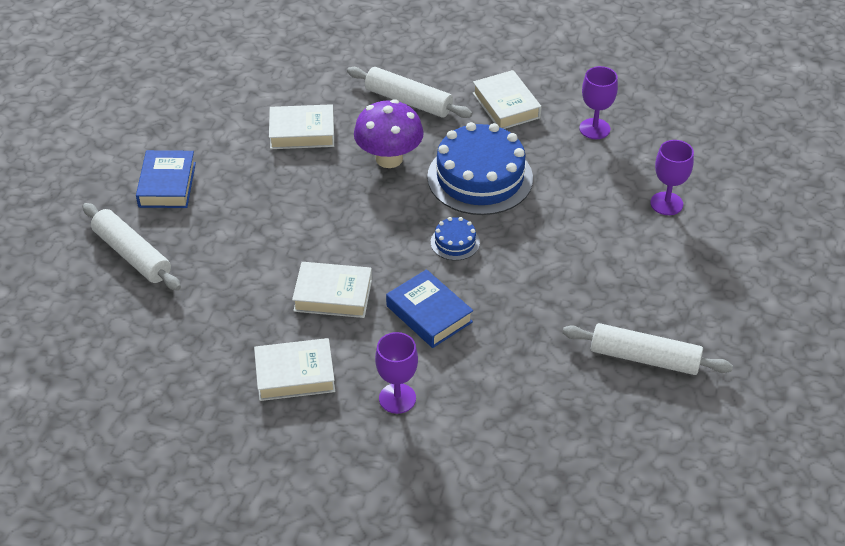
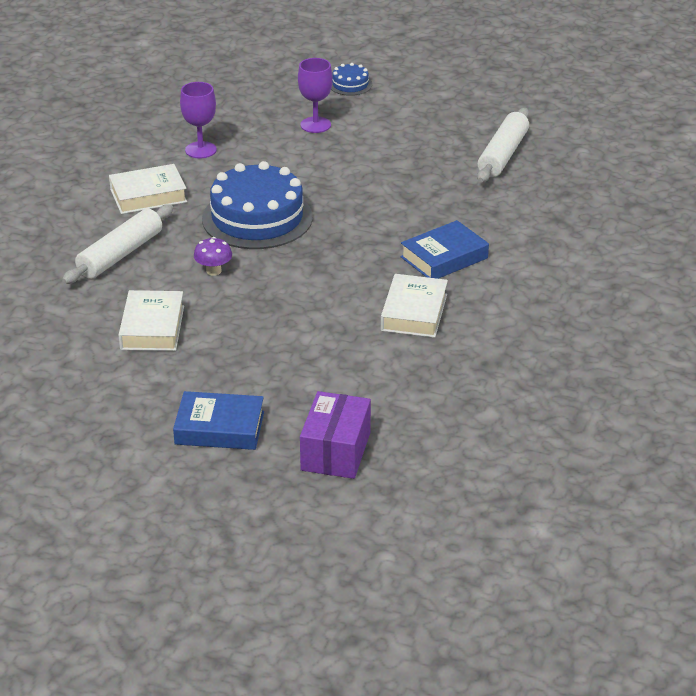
camera: 85 degrees left, 10 degrees down
(132, 254) = (335, 451): white rolling pin -> purple box
(295, 375) = (520, 338): white book -> none
(389, 158) = (213, 271): purple mushroom -> purple mushroom, size x0.50
(397, 398) = (549, 280): purple goblet -> none
(455, 242) = (349, 238): blue cake -> blue cake (350, 85)

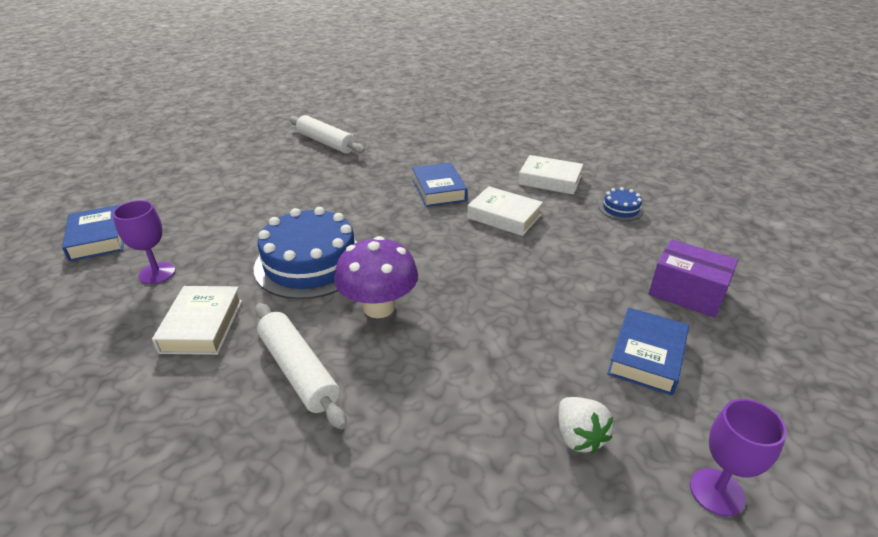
camera: 70 degrees left, 0 degrees up
(108, 398) = (578, 437): none -> white strawberry
(152, 327) = (456, 372): white book -> white book (550, 180)
(213, 271) = (379, 307): purple mushroom -> purple mushroom, size x1.98
(231, 103) = (98, 238): none -> blue book
(315, 125) = (194, 204): purple goblet -> purple goblet (716, 492)
(350, 85) = (155, 176): blue cake -> blue cake (620, 209)

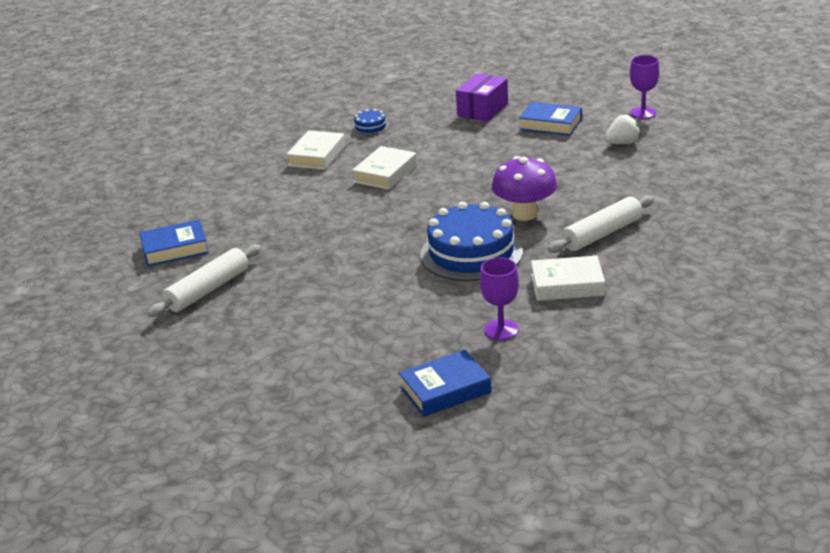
camera: 90 degrees left, 5 degrees down
(439, 190) = (335, 207): blue book -> blue book (175, 249)

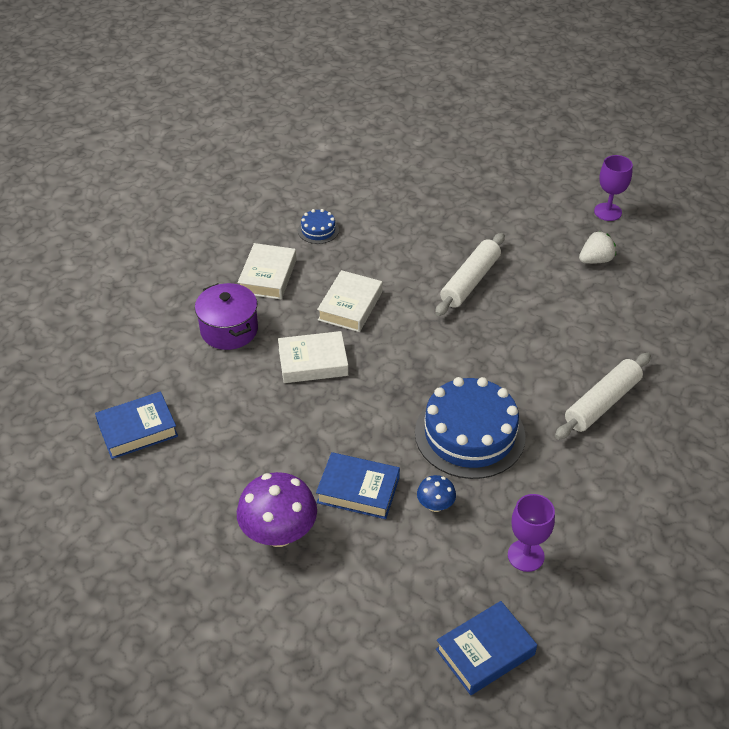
camera: 10 degrees left, 15 degrees up
(208, 290) = (190, 497): white rolling pin -> white rolling pin (470, 281)
(273, 188) = (229, 330): none -> purple pot
(426, 297) = (435, 505): none -> blue mushroom
(482, 110) = (436, 204): purple box -> none
(525, 214) = (514, 372): purple mushroom -> purple mushroom (279, 533)
(550, 124) = (513, 228): blue book -> blue book (358, 490)
(567, 285) = (581, 483): white book -> white book (313, 362)

